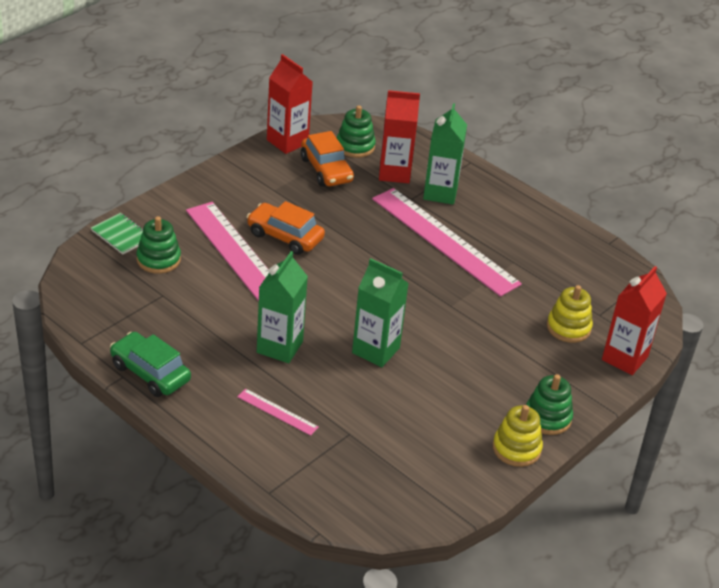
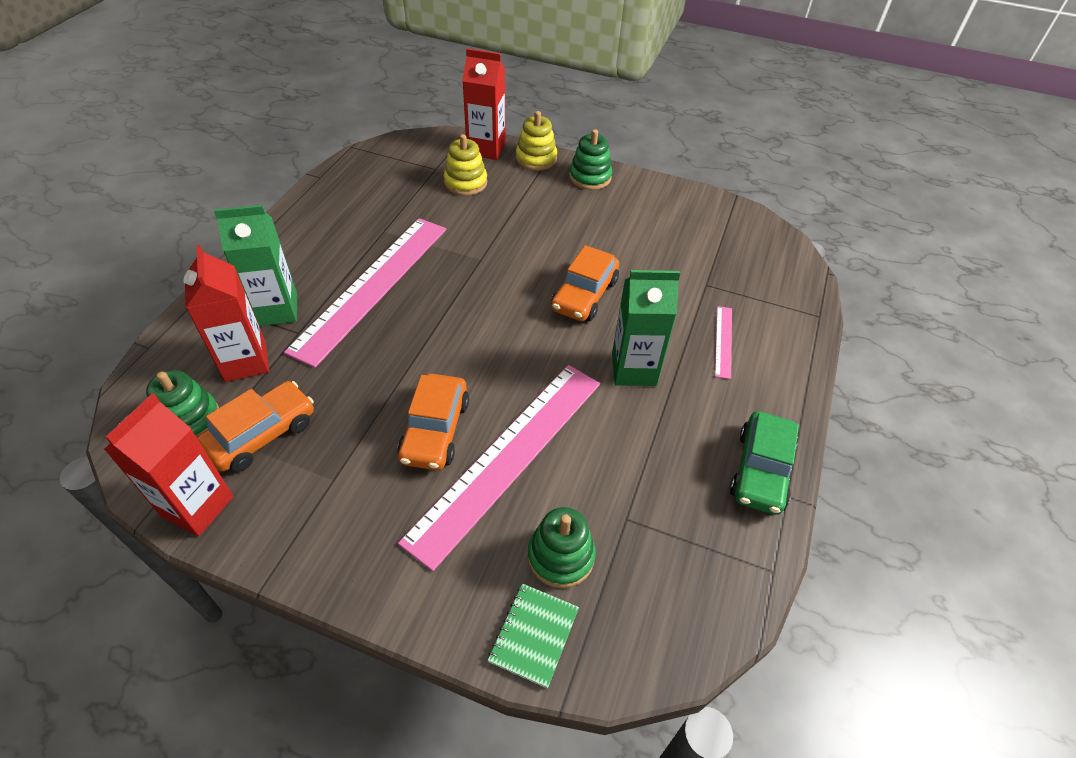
camera: 110 degrees left, 10 degrees up
(376, 350) = (584, 295): green carton -> orange car
(516, 448) = (638, 187): yellow stacking toy -> yellow stacking toy (536, 159)

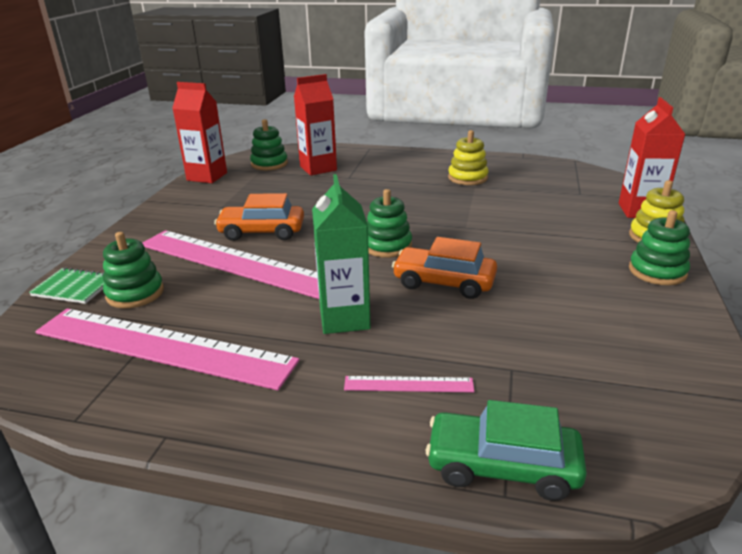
camera: 85 degrees right, 20 degrees down
(262, 434) = (258, 182): orange car -> none
(276, 310) = (367, 168): green carton -> none
(372, 286) = (406, 191): pink ruler -> pink ruler (162, 347)
(465, 183) = (572, 208): yellow stacking toy -> yellow stacking toy (467, 178)
(505, 322) = (387, 246): none -> green stacking toy
(760, 470) = (204, 413): green car -> green car (502, 466)

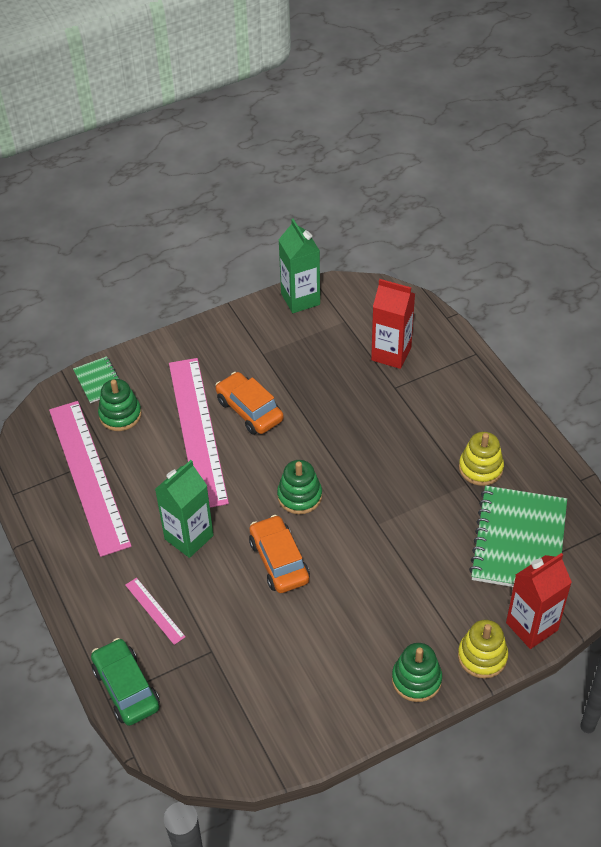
camera: 50 degrees right, 20 degrees up
(207, 176) = (300, 299): red carton -> green carton
(269, 164) = (365, 315): green stacking toy -> none
(552, 189) = (519, 541): none -> green notebook

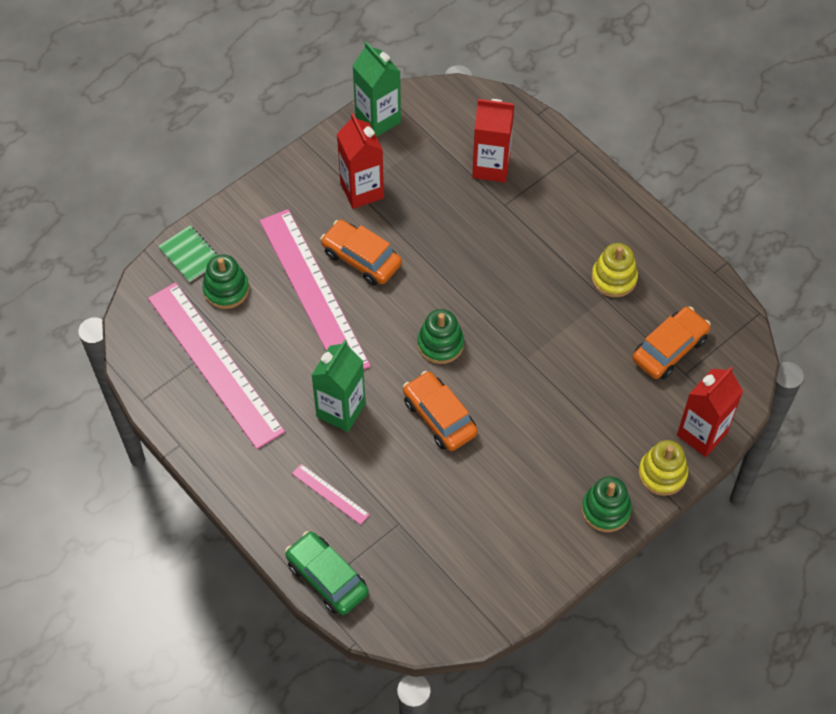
camera: 15 degrees left, 10 degrees up
(268, 354) = (362, 191): none -> red carton
(519, 541) = (669, 349): green notebook -> orange car

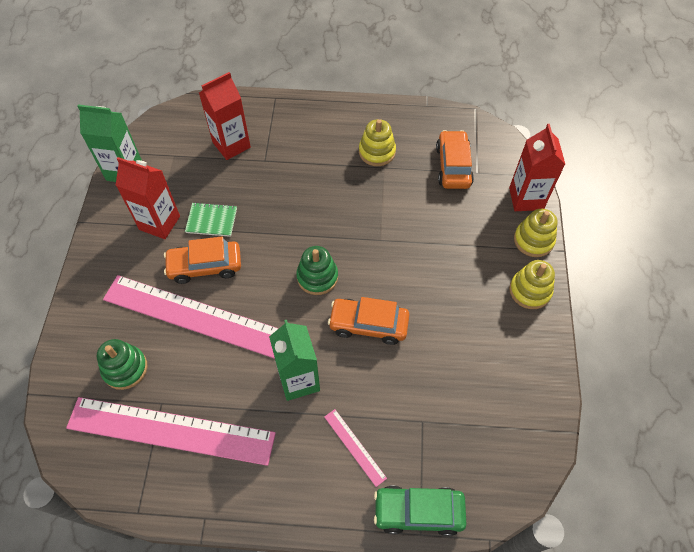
camera: 45 degrees left, 0 degrees up
(190, 255) = (71, 367): green notebook -> green notebook (211, 220)
(330, 494) = (354, 447): pink ruler -> pink ruler turned 60 degrees clockwise
(606, 510) = (530, 291): green stacking toy -> yellow stacking toy

